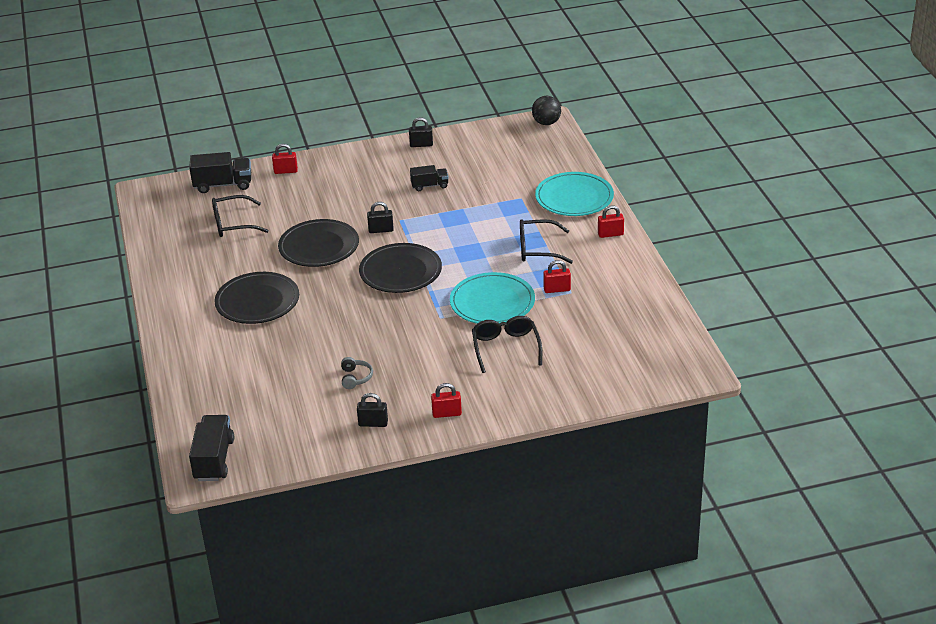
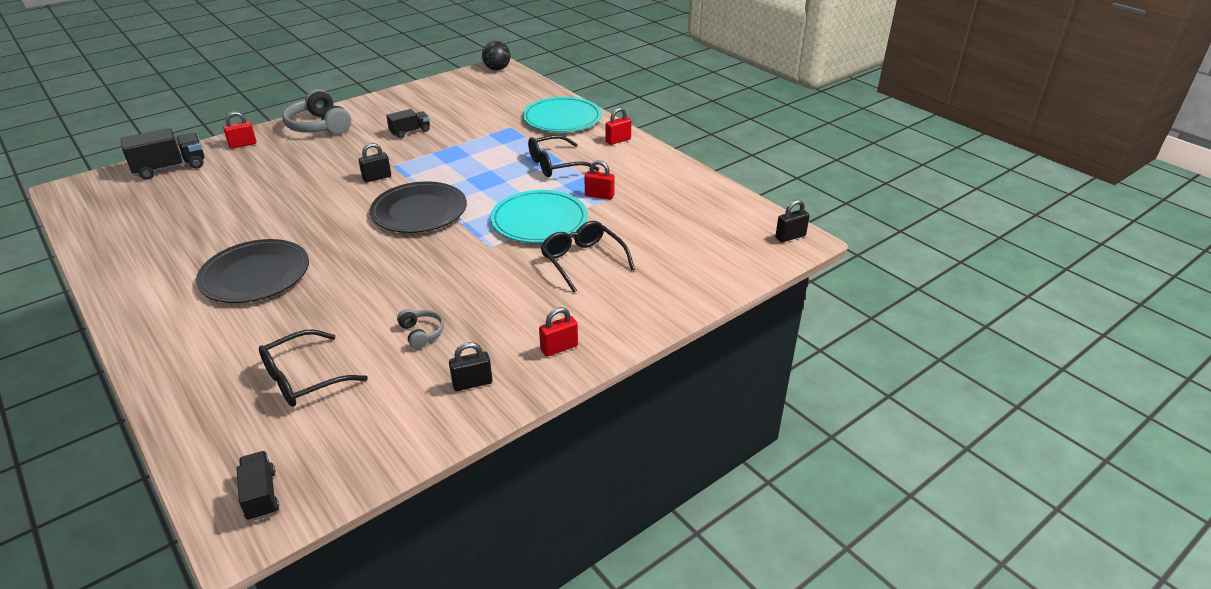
camera: 25 degrees left, 0 degrees up
(214, 460) = (261, 495): black truck -> black truck, size x0.62
(233, 224) = (195, 202): black glasses -> black glasses (303, 379)
(319, 246) = (311, 205): black plate -> none
(355, 163) = (319, 126): none -> grey headphones
(421, 145) = (383, 102): black padlock -> black padlock (790, 237)
(557, 289) = (599, 195): red padlock -> red padlock turned 45 degrees clockwise

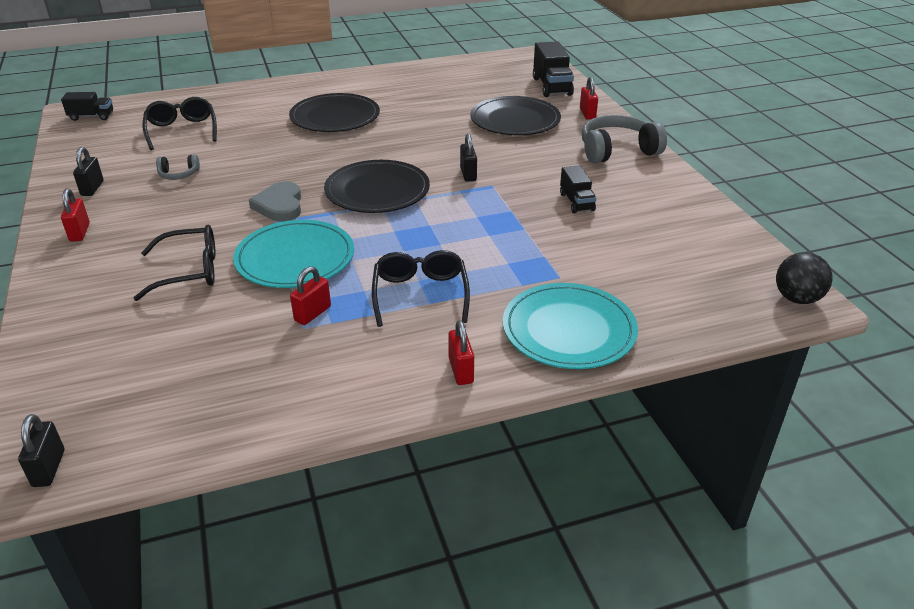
camera: 110 degrees right, 0 degrees up
(259, 174) = (515, 120): none -> black plate
(462, 251) = (280, 205): none -> grey heart

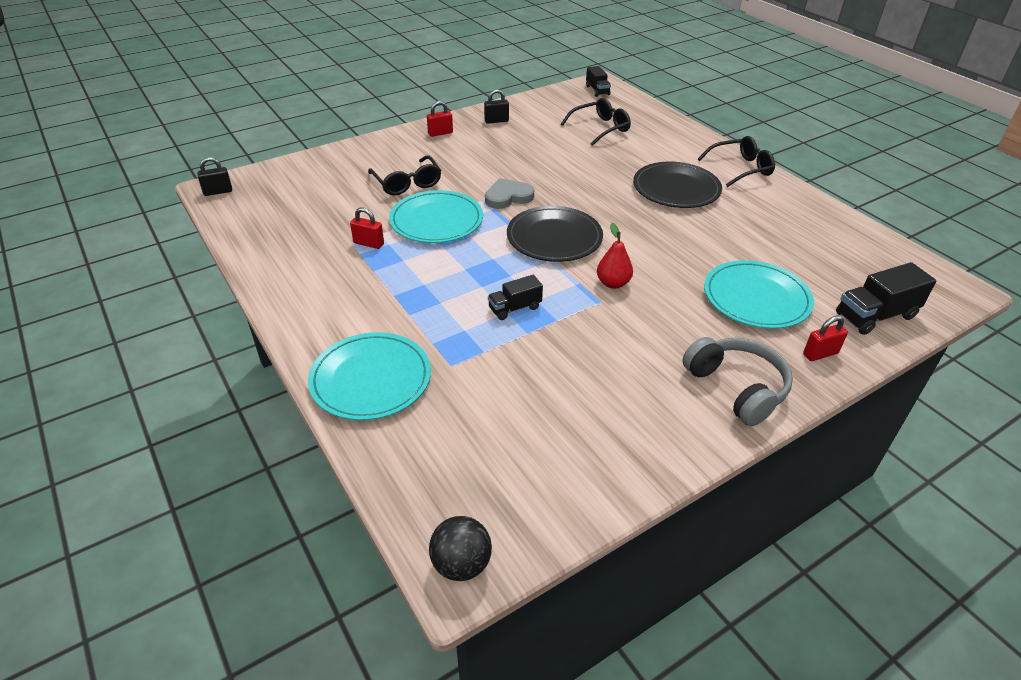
camera: 75 degrees right, 5 degrees up
(178, 174) = (532, 145): grey headphones -> none
(420, 294) = (404, 288): black glasses -> black glasses (740, 168)
(461, 371) = (310, 325): red padlock -> none
(468, 174) = (613, 283): black padlock -> red pear
(515, 120) = (756, 298): black plate -> turquoise plate
(576, 202) = (595, 364): black truck -> black truck (514, 308)

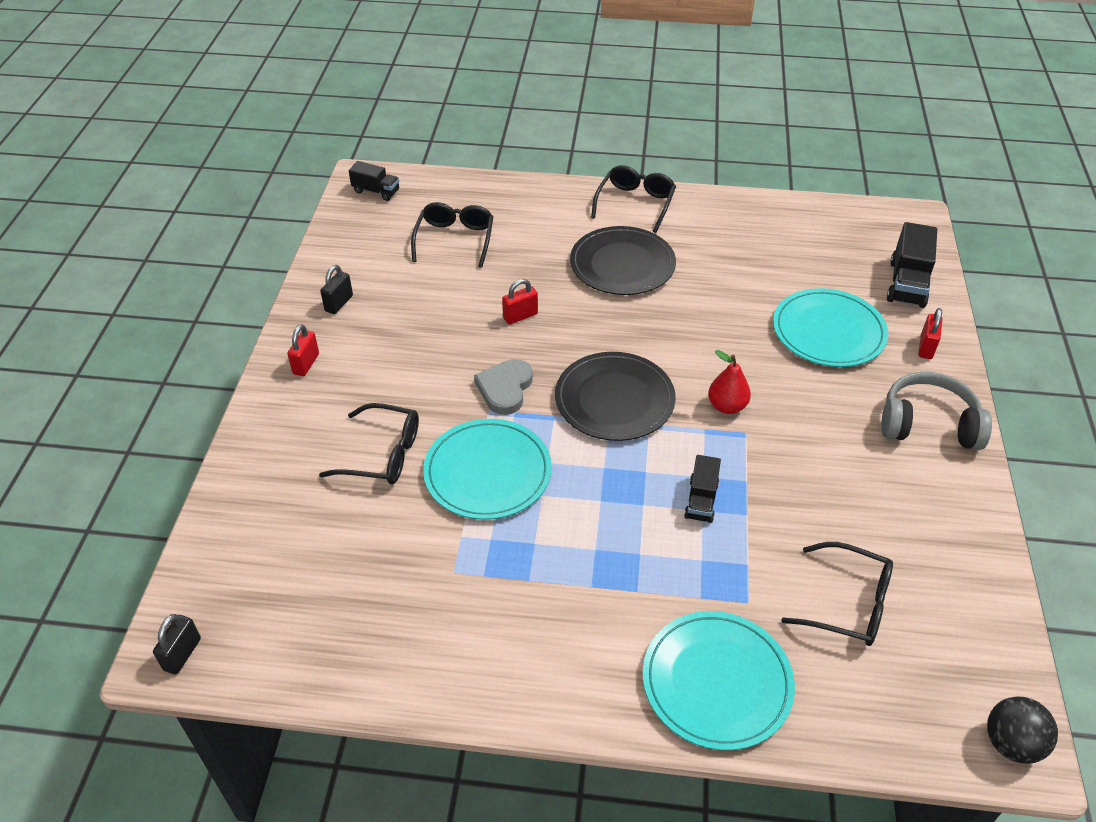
camera: 50 degrees left, 5 degrees up
(368, 243) = (471, 556): red padlock -> red padlock (520, 316)
(502, 415) = (848, 604): none -> black glasses

